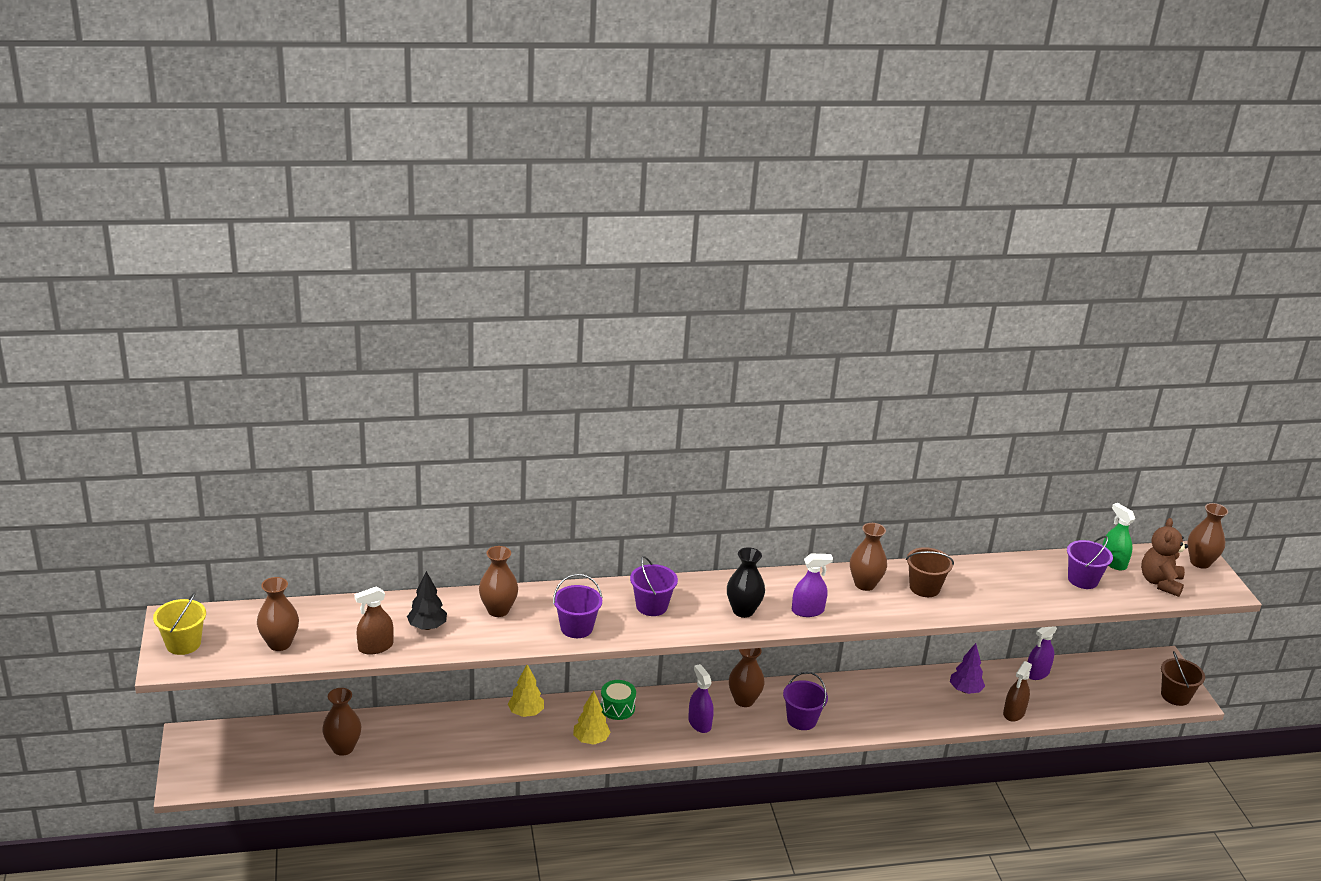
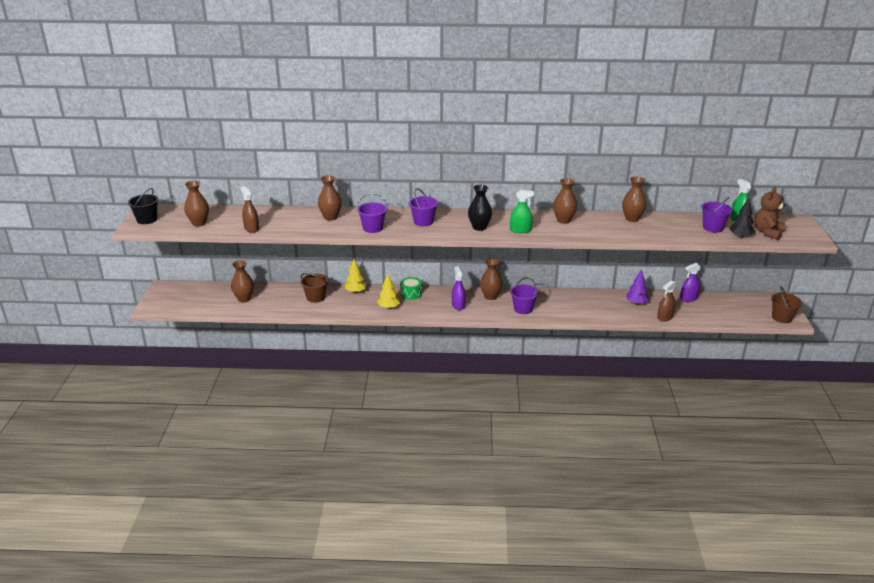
camera: 15 degrees right, 0 degrees up
(183, 644) = (147, 219): yellow bucket -> black bucket
(375, 647) = (251, 228): brown spray bottle -> brown spray bottle turned 75 degrees clockwise
(427, 626) = (285, 222): black tree -> black tree (740, 237)
(807, 611) = (520, 230): purple spray bottle -> green spray bottle
(924, 588) = (602, 224): brown bucket -> brown bucket (315, 297)
(1200, 562) = (801, 224): brown vase -> brown vase (632, 219)

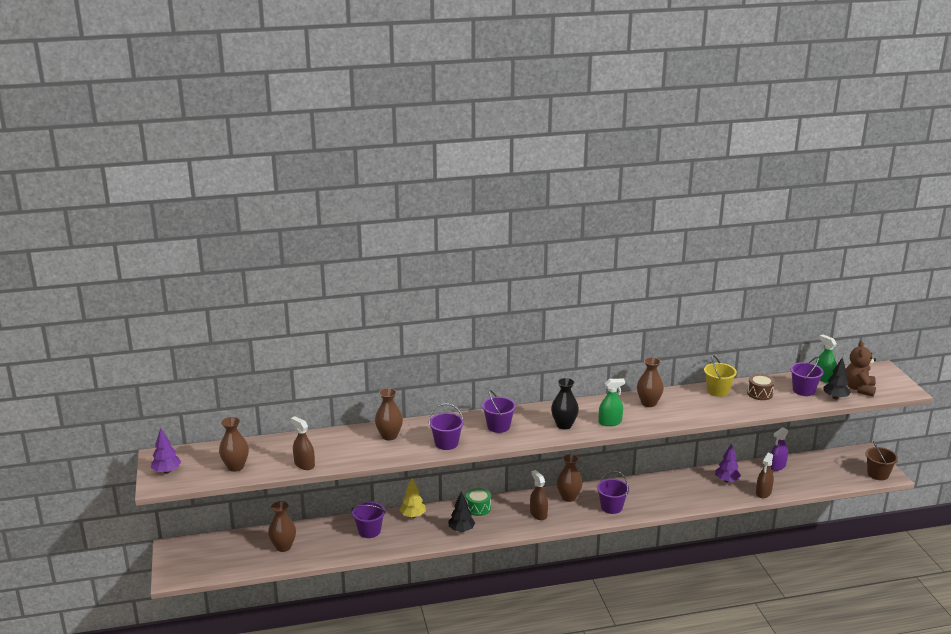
camera: 15 degrees left, 5 degrees down
(147, 219) = (167, 471): black bucket -> purple tree
(315, 297) = (369, 531): brown bucket -> purple bucket
(388, 307) = (461, 530): yellow tree -> black tree
(458, 305) = (538, 514): purple spray bottle -> brown spray bottle
(632, 219) = (718, 391): brown vase -> yellow bucket
(670, 225) = (760, 393): none -> brown drum

